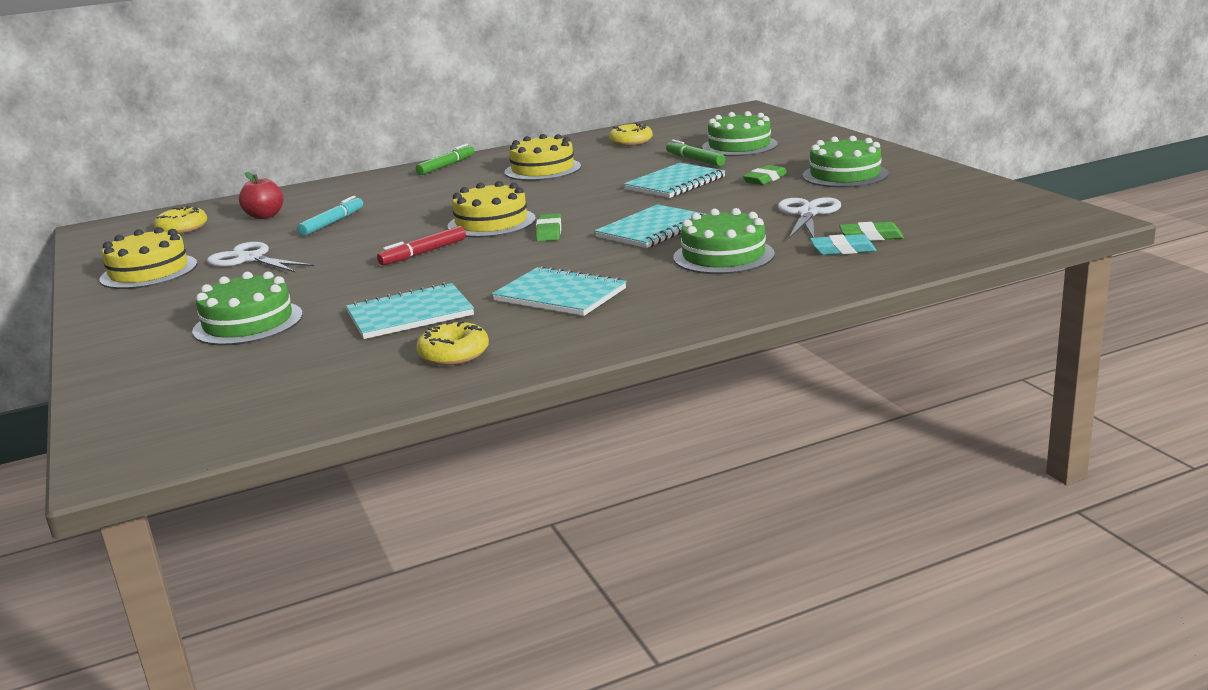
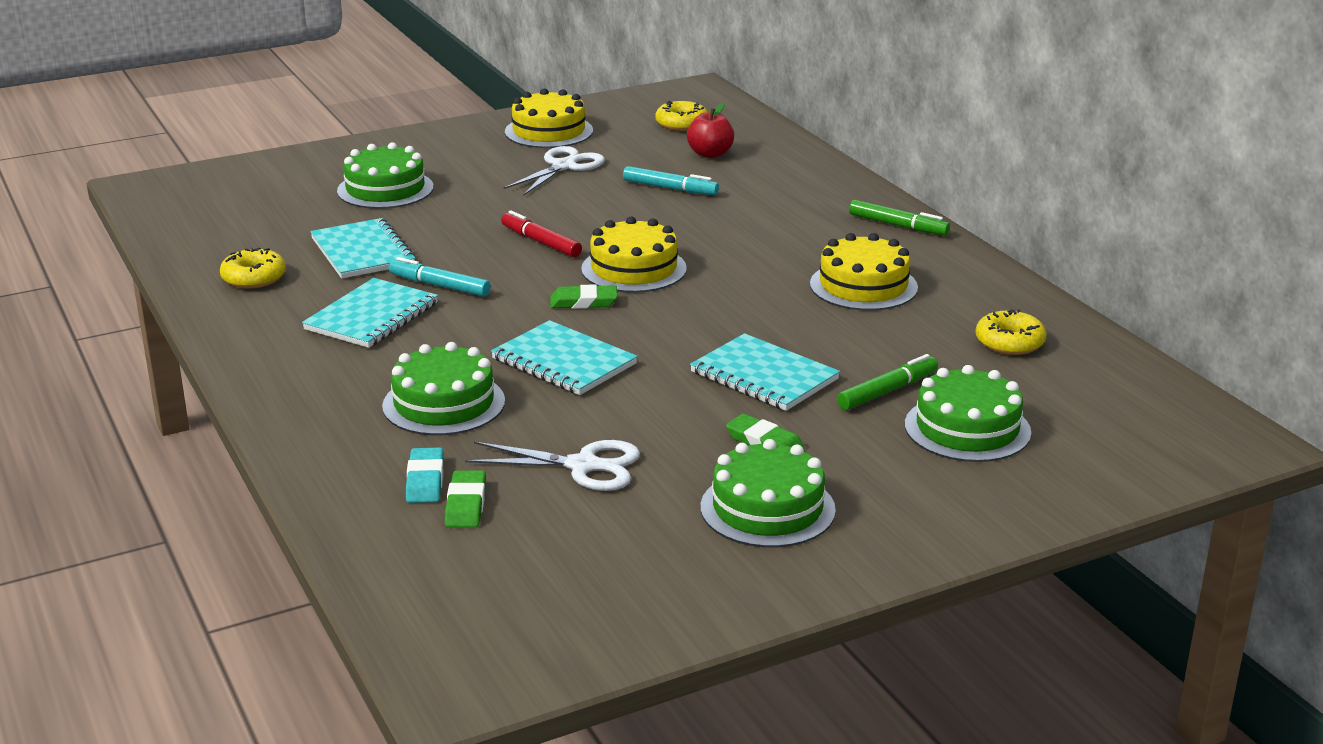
camera: 85 degrees right, 5 degrees up
(502, 278) = (439, 286): none -> turquoise marker

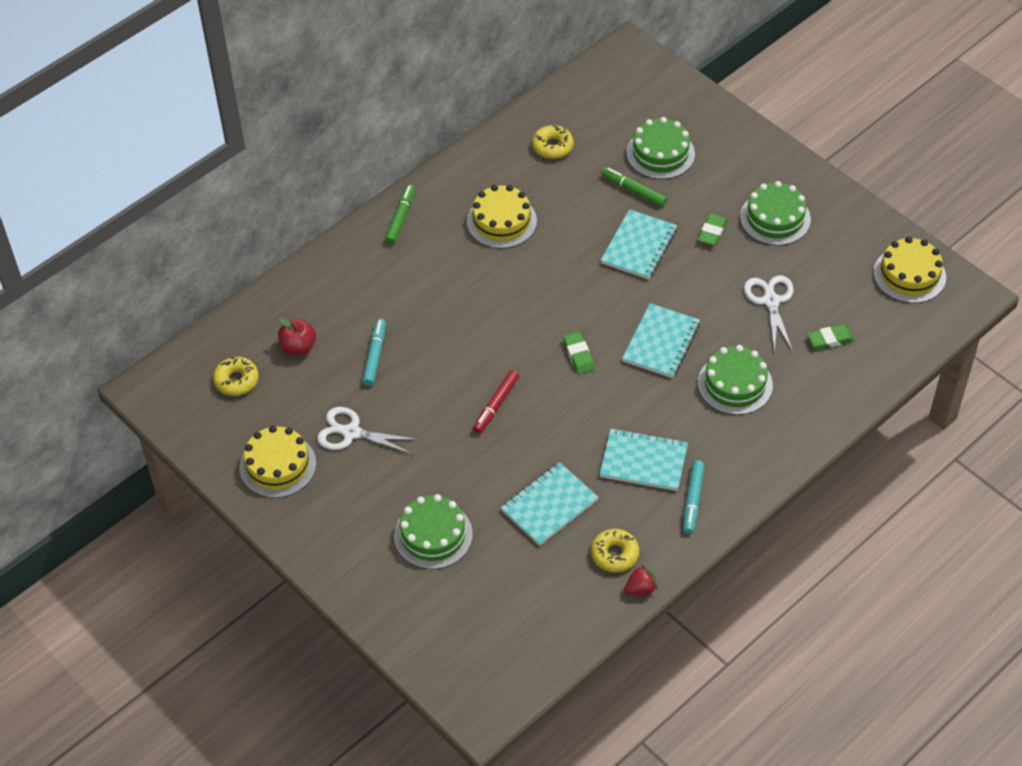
camera: 105 degrees left, 25 degrees up
(189, 285) = (640, 589): none -> red strawberry
(425, 480) = (817, 364): turquoise eraser -> none
(439, 286) = (585, 440): turquoise marker -> turquoise marker (693, 500)
(634, 269) = (519, 342): yellow cake -> yellow cake (909, 275)

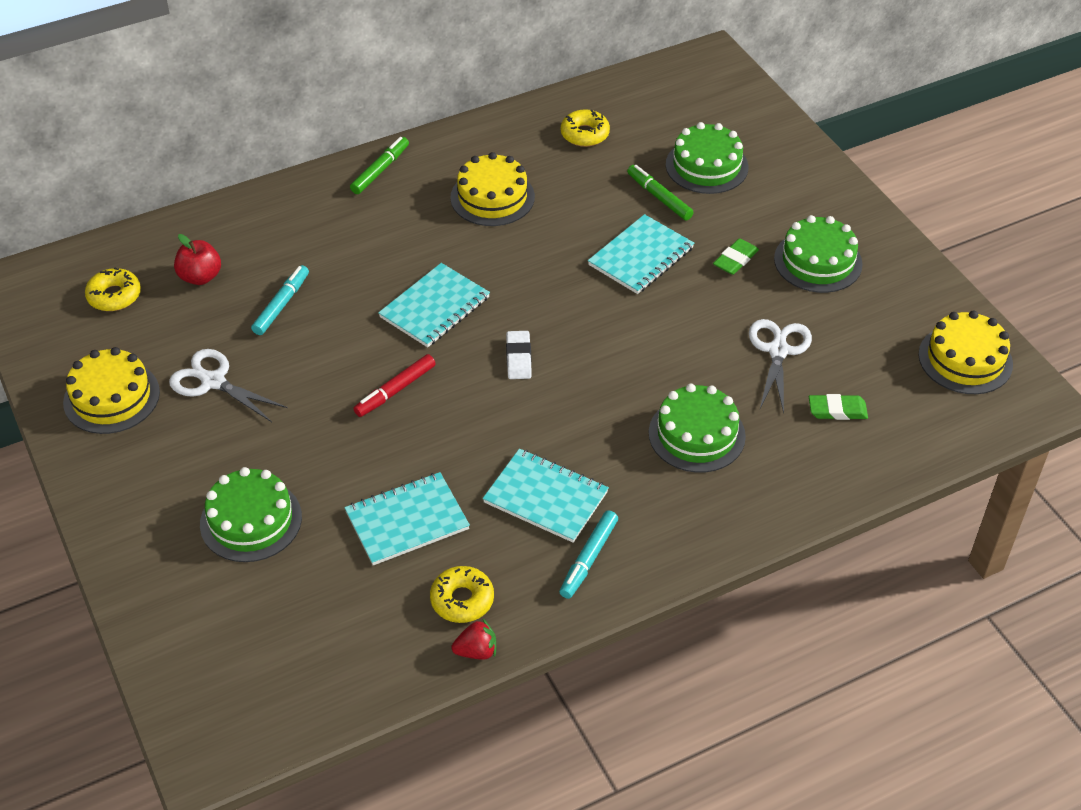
camera: 15 degrees right, 5 degrees down
(578, 355) = (518, 358): green eraser -> white eraser
(661, 342) = (624, 366): turquoise notebook -> turquoise notebook (435, 307)

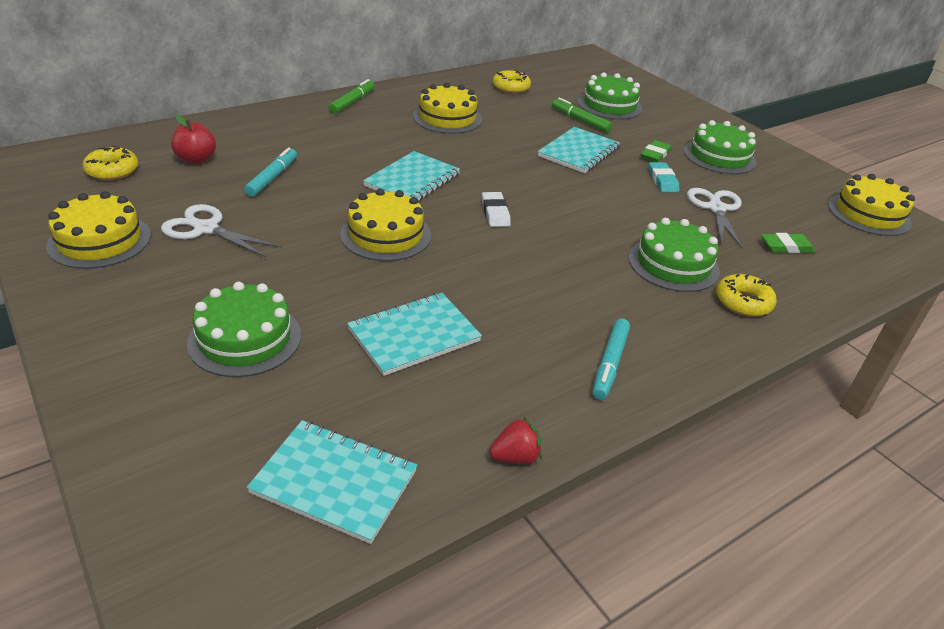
camera: 10 degrees left, 10 degrees down
(395, 390) = (386, 235): red marker -> yellow cake
(462, 600) = (487, 406): yellow donut -> yellow donut (743, 302)
(546, 497) = (550, 313): turquoise notebook -> turquoise notebook (334, 482)
(730, 304) = (662, 180): none -> turquoise eraser

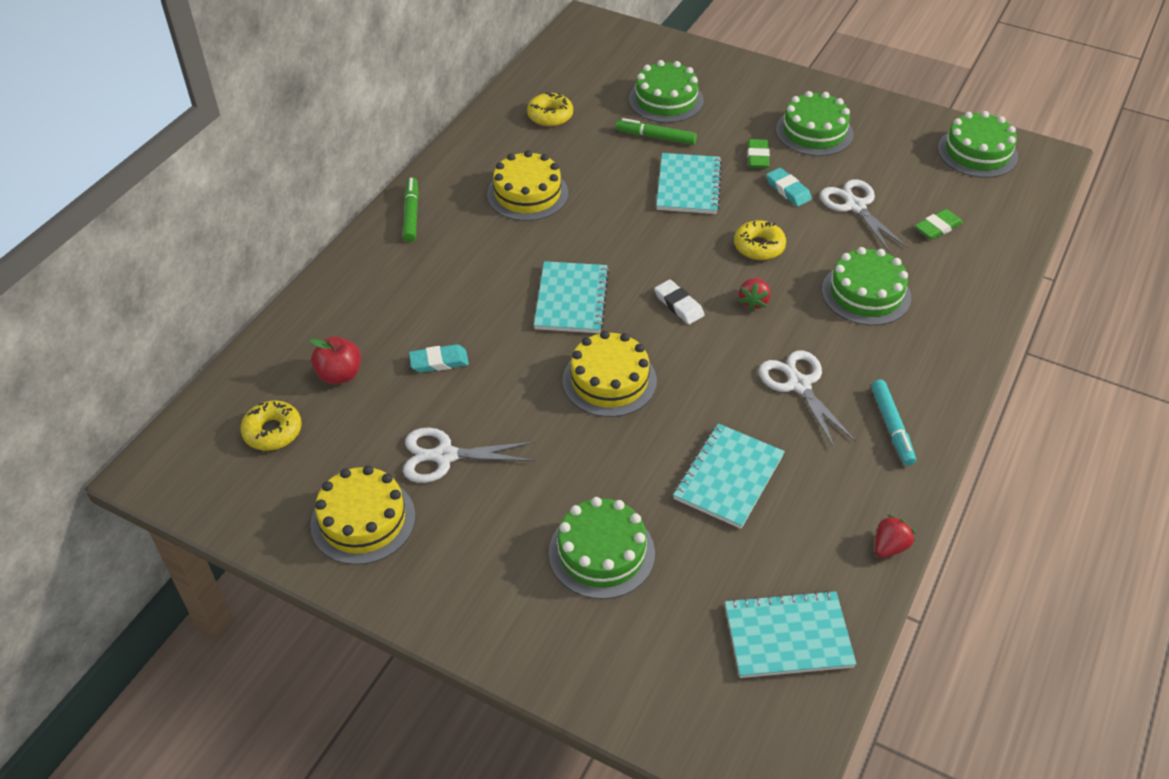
camera: 25 degrees left, 10 degrees up
(272, 178) = (439, 361): turquoise marker -> turquoise eraser
(547, 299) = (799, 385): none -> white scissors
(562, 233) = (753, 302): none -> red strawberry
(743, 302) = (944, 310): yellow donut -> yellow donut (759, 246)
(869, 214) = (977, 152): yellow cake -> green cake

